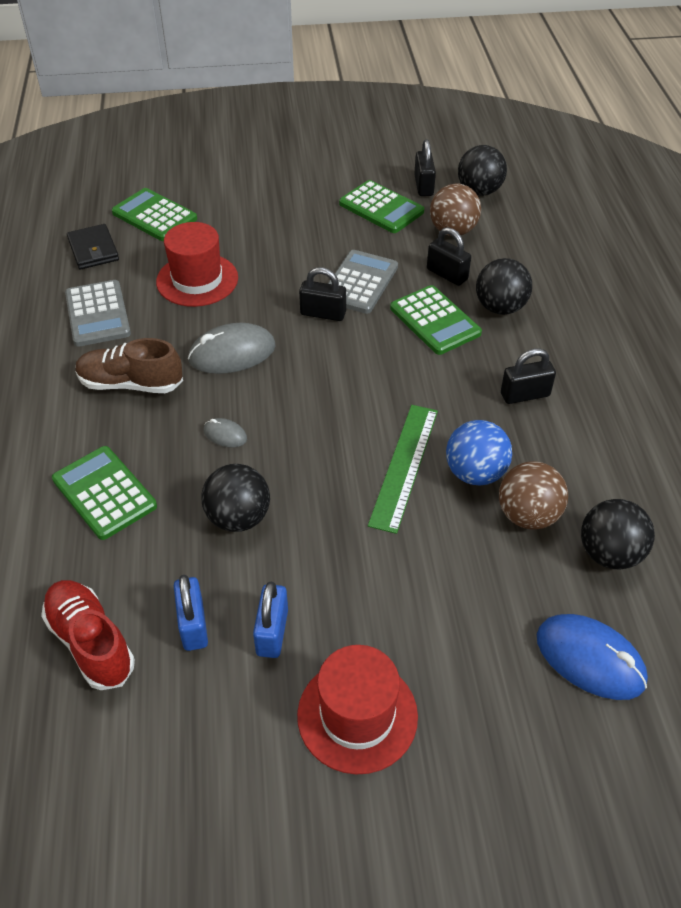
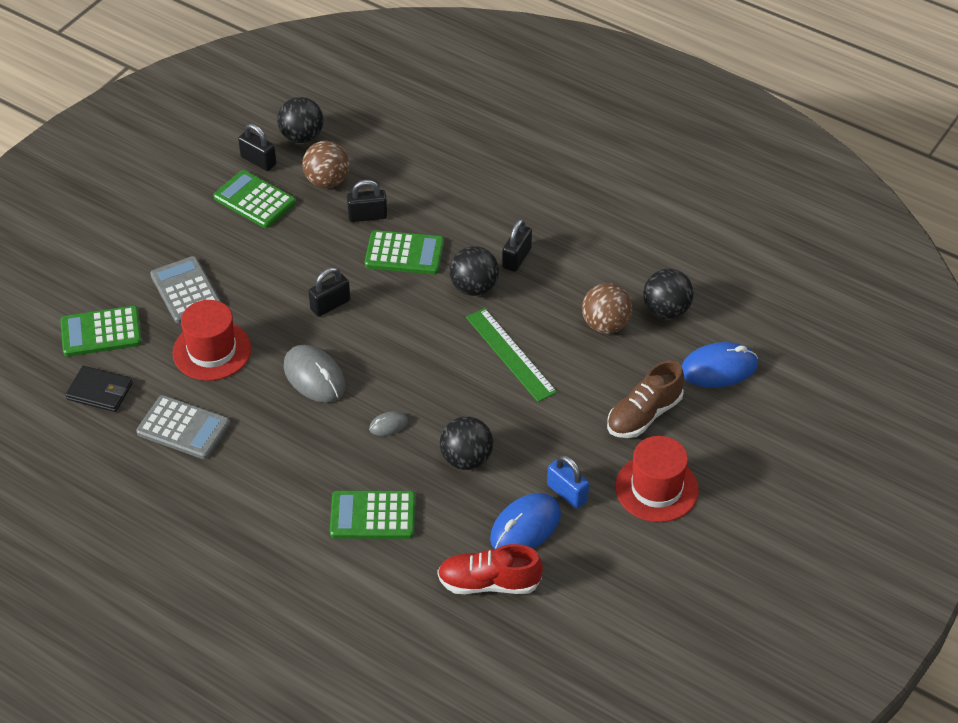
camera: 50 degrees left, 0 degrees up
(131, 384) = (282, 448): brown shoe -> brown shoe (644, 415)
(193, 625) = (525, 527): blue padlock -> blue mouse
(232, 353) = (314, 377): grey mouse -> grey mouse turned 60 degrees counterclockwise
(359, 282) = (321, 265): grey calculator -> grey calculator (186, 291)
(381, 208) = (254, 200): green calculator -> green calculator turned 135 degrees counterclockwise
(475, 473) = (551, 326): blue ball -> none
(500, 307) = (430, 213): black ball -> black ball (474, 287)

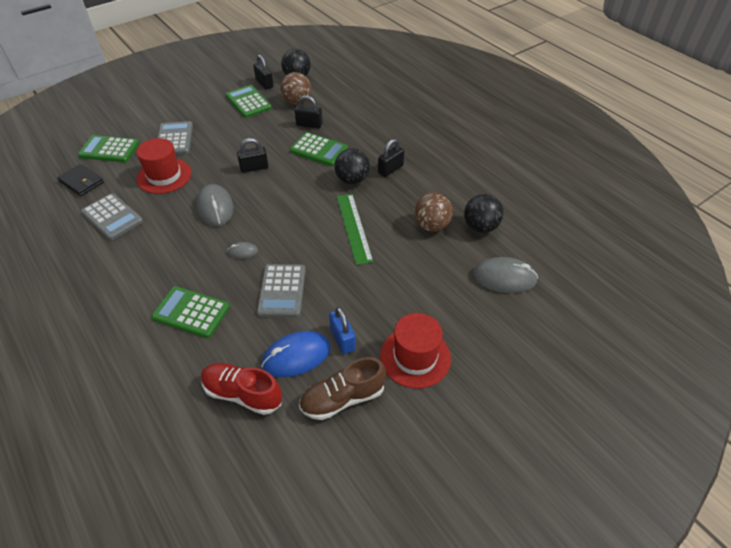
camera: 20 degrees right, 0 degrees up
(466, 459) = (282, 291): black ball -> grey calculator
(644, 415) = (431, 296): brown shoe -> brown shoe (342, 398)
(719, 368) = (504, 278): blue mouse -> grey mouse

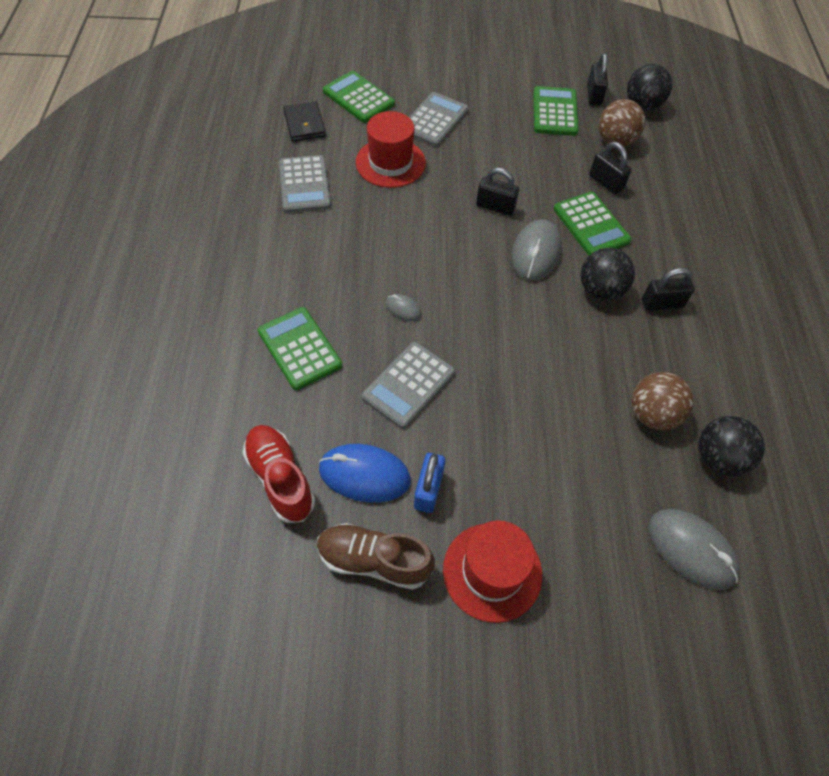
camera: 35 degrees right, 10 degrees up
(215, 207) = (415, 235): grey mouse -> grey mouse (536, 253)
(354, 227) = (552, 356): green ruler -> none

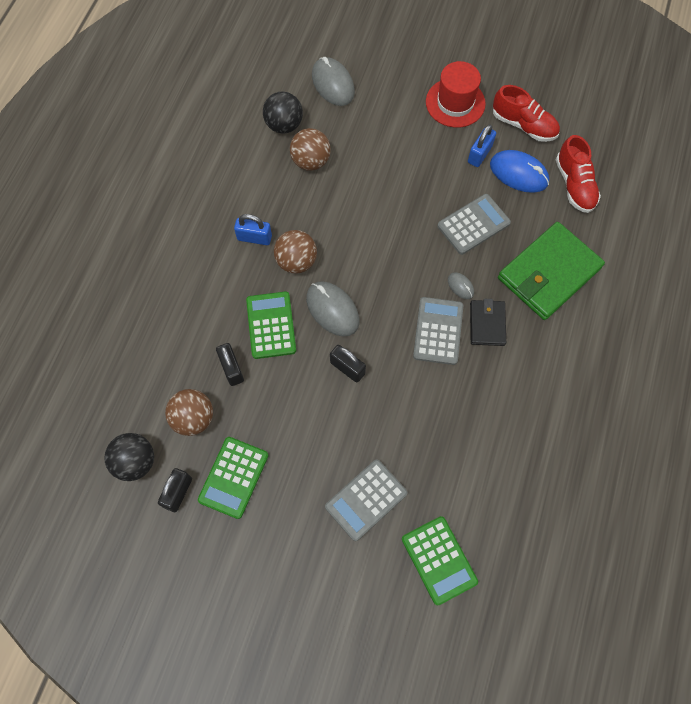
camera: 160 degrees left, 10 degrees up
(299, 348) = (548, 273): green calculator -> green wallet
(304, 124) = (506, 532): black wallet -> black wallet (487, 324)
(304, 185) = (519, 443): grey calculator -> grey calculator (438, 331)
(374, 560) = (523, 125): brown shoe -> red shoe
(390, 163) = (429, 450): red hat -> none
(536, 253) = (332, 310): grey mouse -> grey mouse turned 75 degrees counterclockwise
(600, 290) = (296, 261): black ball -> brown ball
(662, 303) = (254, 238): black padlock -> blue padlock

